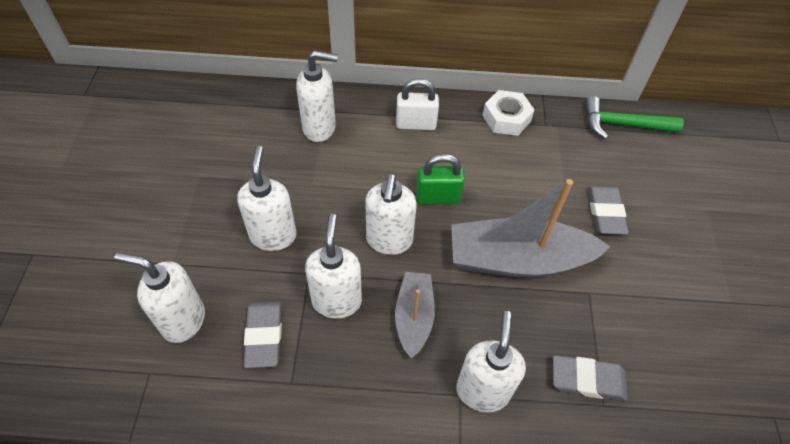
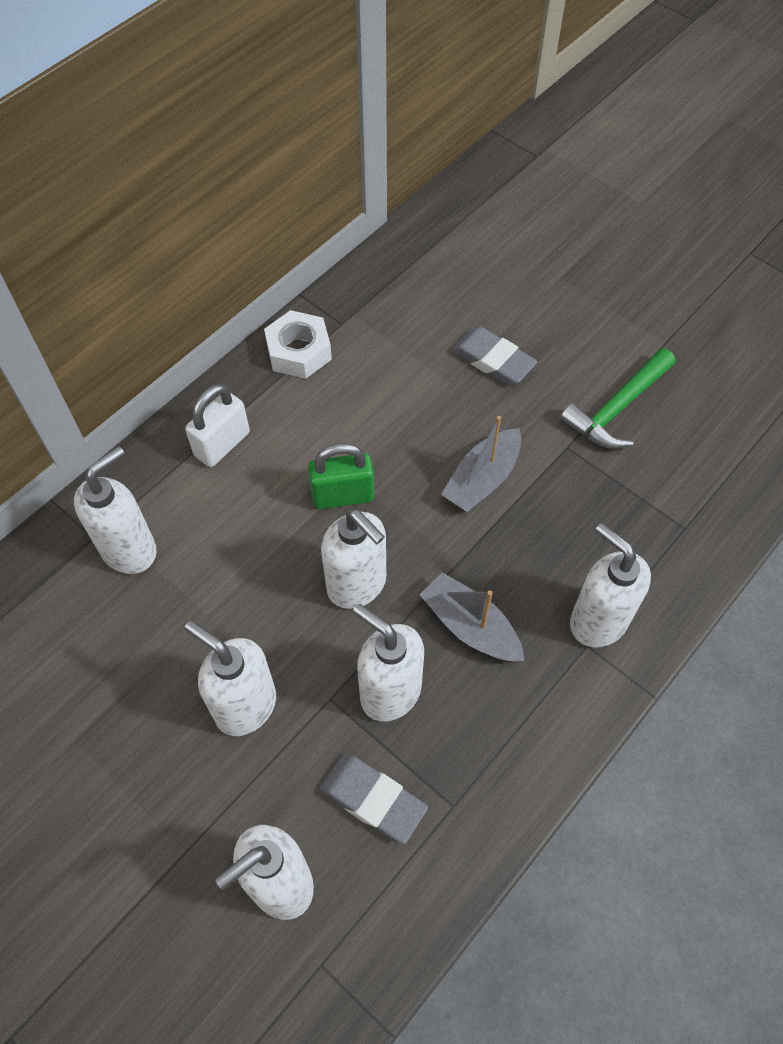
camera: 50 degrees left, 5 degrees up
(438, 197) = (343, 495): green padlock -> green padlock turned 45 degrees clockwise
(518, 260) = (482, 479): grey boat -> grey boat, size x0.56
(587, 380) = (652, 521): grey eraser -> none
(623, 124) = (405, 257): green hammer -> green hammer (617, 408)

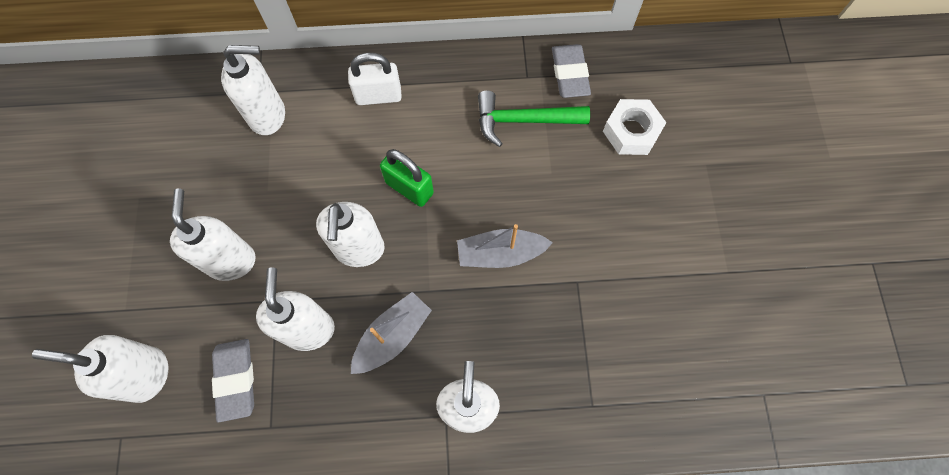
camera: 45 degrees right, 10 degrees up
(299, 351) = (482, 74): white nut -> white nut (631, 131)
(470, 626) = (392, 336): grey boat -> grey boat turned 45 degrees clockwise
(493, 360) = (595, 182): grey eraser -> grey eraser (570, 74)
(617, 408) = (640, 287): green hammer -> green hammer (524, 120)

